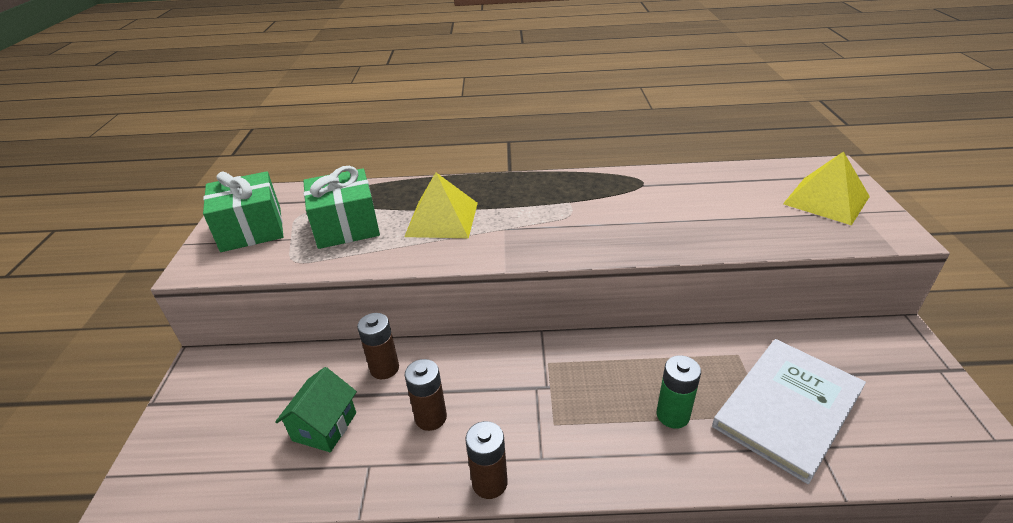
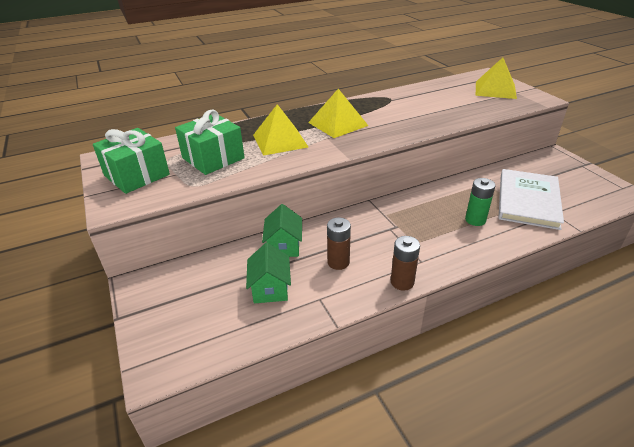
camera: 25 degrees left, 0 degrees up
(384, 368) = (284, 246): brown battery -> green house
(536, 209) = (338, 124): none -> yellow pyramid

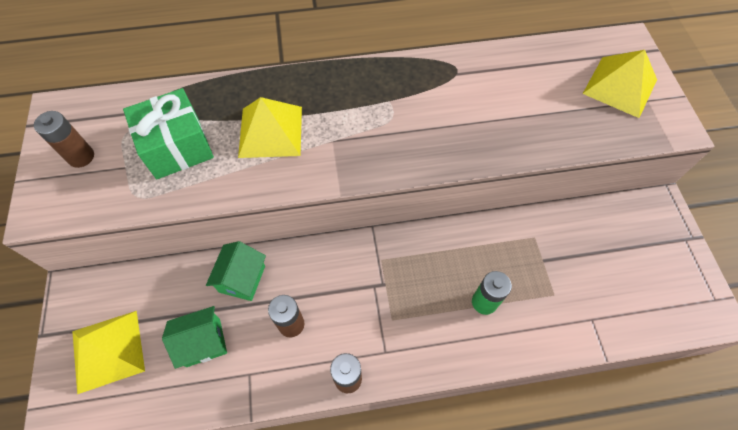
camera: 15 degrees right, 25 degrees up
(137, 175) = (81, 157): green gift -> brown battery
(270, 288) = (203, 342): green house -> green house turned 60 degrees clockwise
(338, 124) = (359, 113): yellow pyramid -> yellow pyramid (108, 350)
(528, 200) = (570, 287): white book -> none

